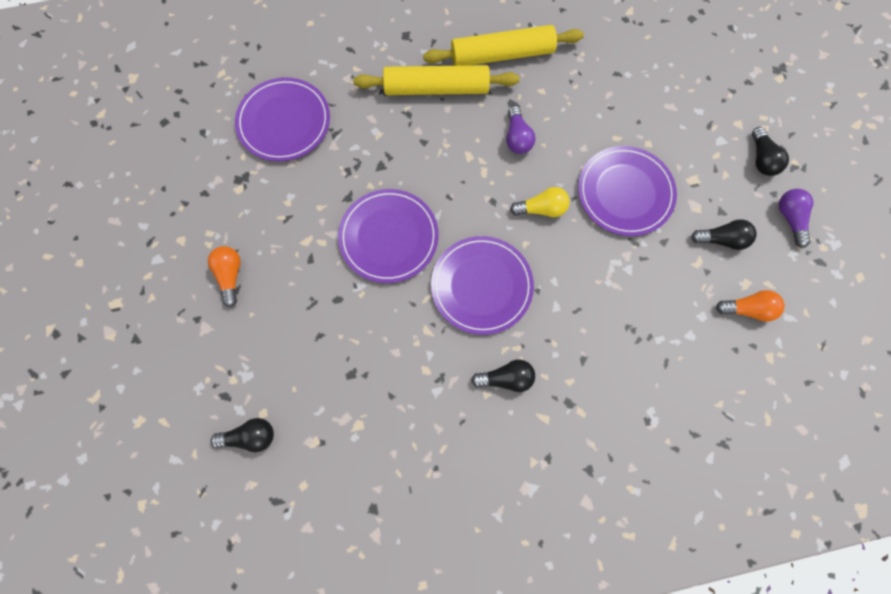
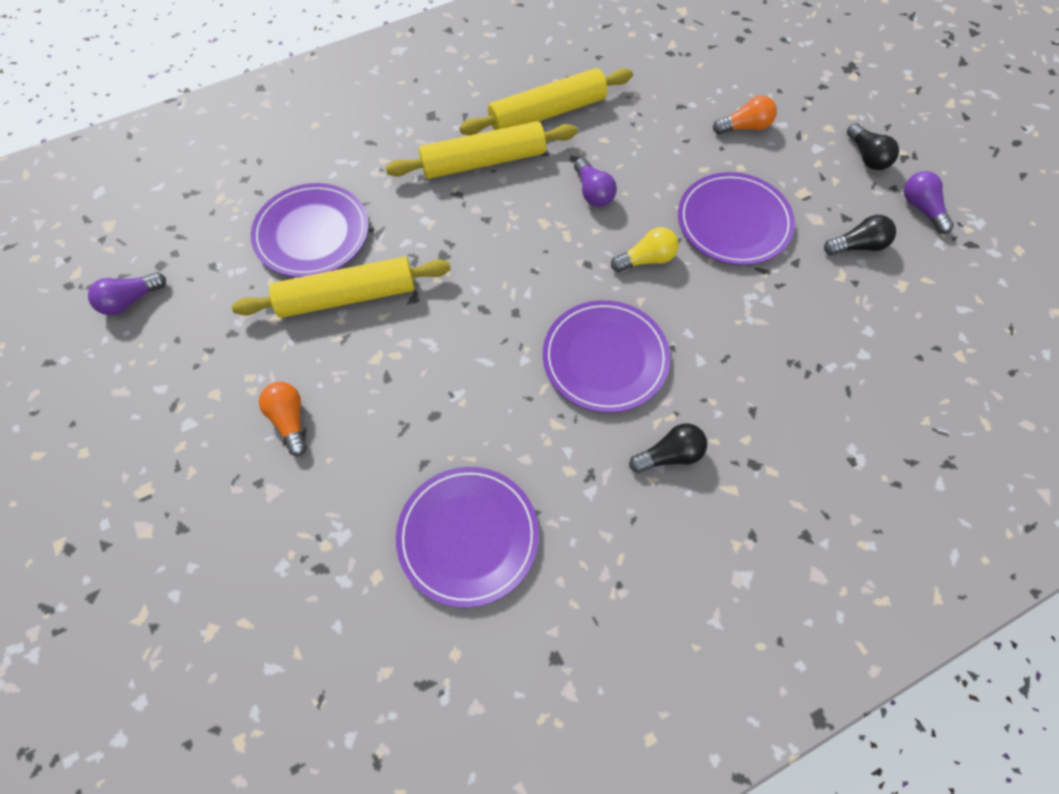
camera: 15 degrees left, 10 degrees down
(136, 147) = (130, 301): none -> purple light bulb
(250, 437) = (367, 611): black light bulb -> none
(297, 183) = (347, 296): none -> yellow rolling pin
(389, 237) = (476, 330): purple plate -> purple plate (468, 536)
(748, 309) = (915, 311): orange light bulb -> orange light bulb (745, 127)

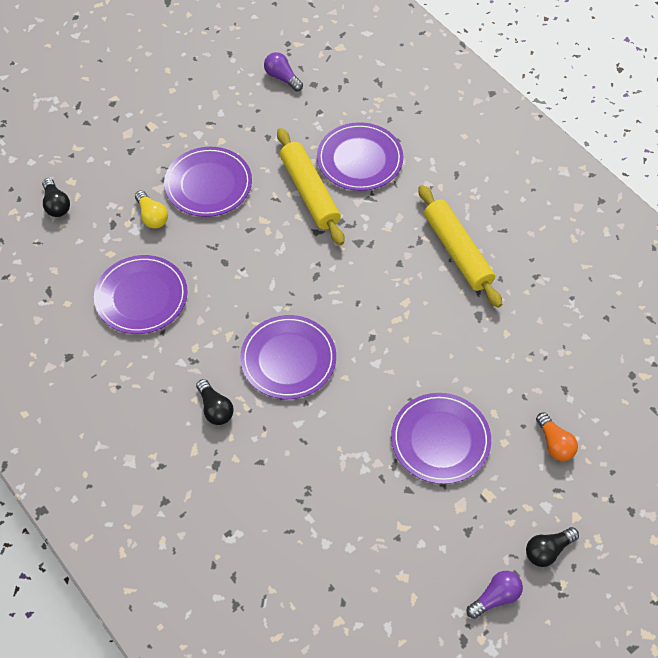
camera: 80 degrees right, 5 degrees down
(289, 421) = (208, 184): orange light bulb -> purple plate
(547, 113) = (524, 288): yellow rolling pin -> none
(593, 192) = (445, 332): purple light bulb -> none
(646, 259) = (385, 378): yellow light bulb -> yellow light bulb (152, 216)
(858, 246) = (438, 540): black light bulb -> black light bulb (56, 205)

